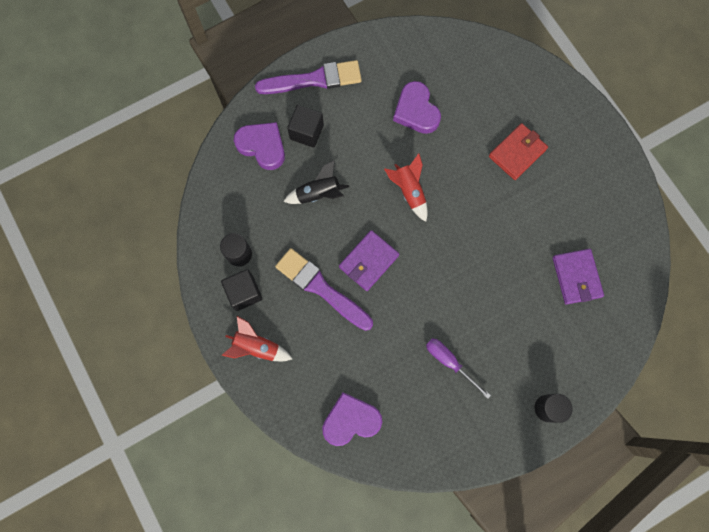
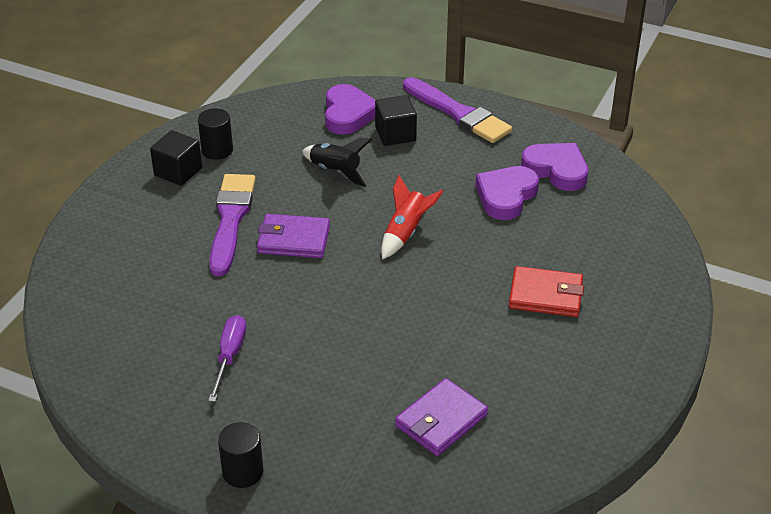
camera: 55 degrees right, 35 degrees down
(257, 346) = (126, 205): red rocket -> none
(351, 420) = (96, 308): purple heart -> purple heart (556, 170)

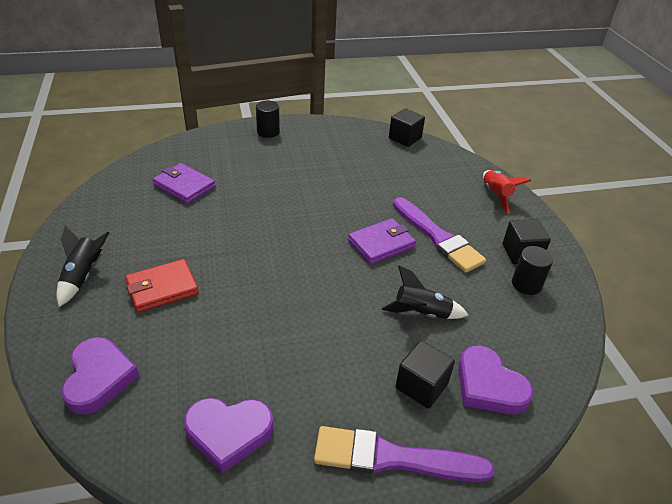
camera: 140 degrees right, 0 degrees up
(73, 359) = (405, 138): none -> black cube
(230, 356) = (333, 168): purple screwdriver -> none
(406, 233) = (311, 287): red rocket -> red rocket (496, 195)
(441, 420) = (184, 186): purple wallet -> purple wallet turned 60 degrees counterclockwise
(506, 196) = (257, 368): purple heart -> purple heart (99, 378)
(620, 345) = (83, 276): none -> black rocket

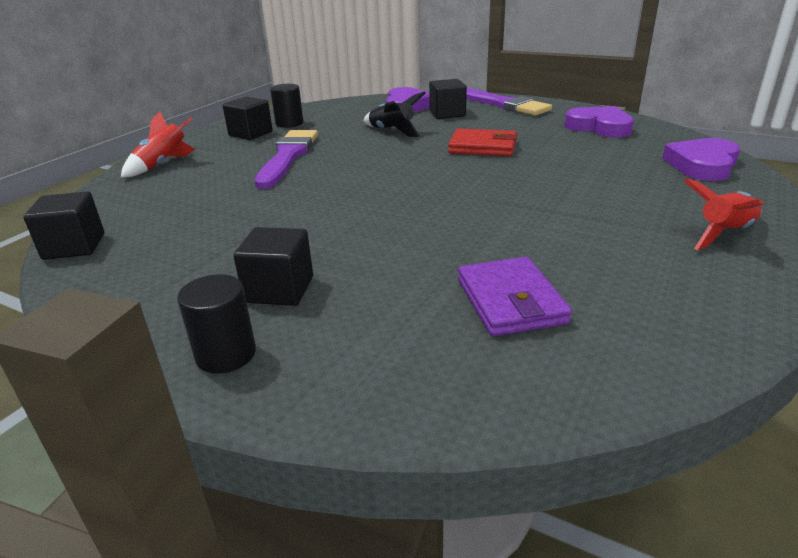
camera: 135 degrees left, 10 degrees down
(83, 276) = (724, 234): black rocket -> red rocket
(162, 288) = (616, 198): red wallet -> red wallet (483, 147)
(285, 155) = (279, 289): none -> black cube
(381, 244) = (345, 166): purple wallet -> none

